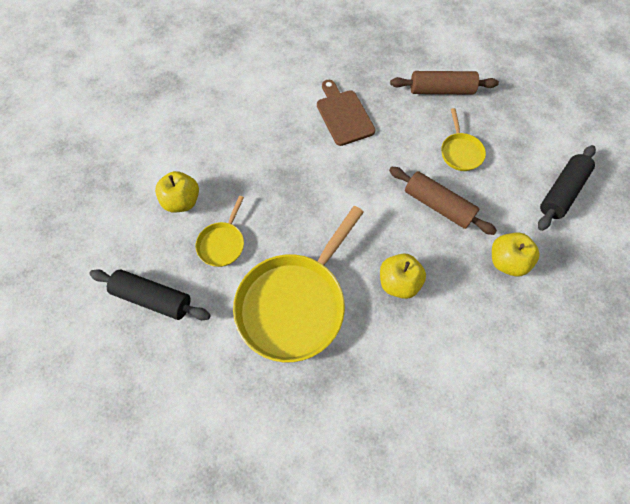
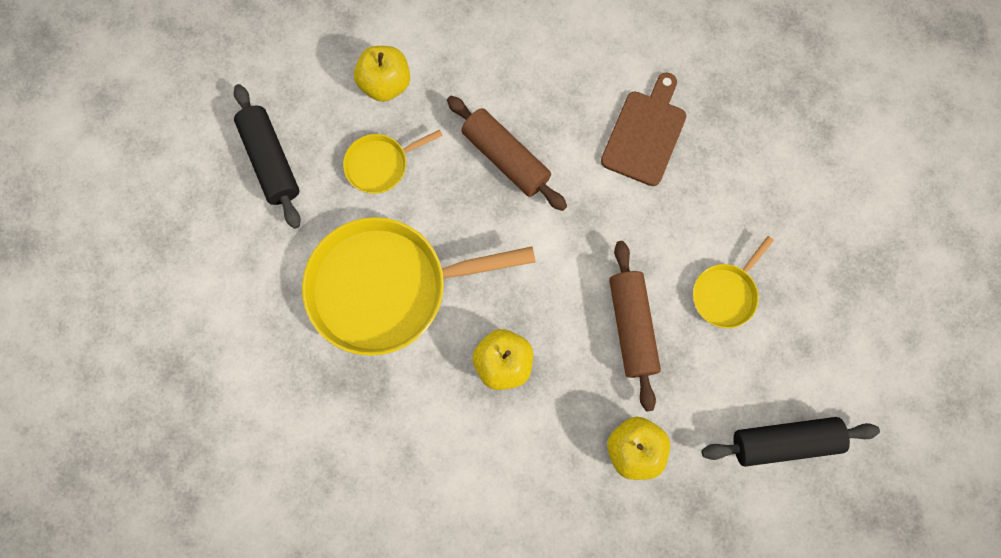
camera: 45 degrees right, 10 degrees up
(441, 90) = (791, 203): brown rolling pin -> brown rolling pin (505, 158)

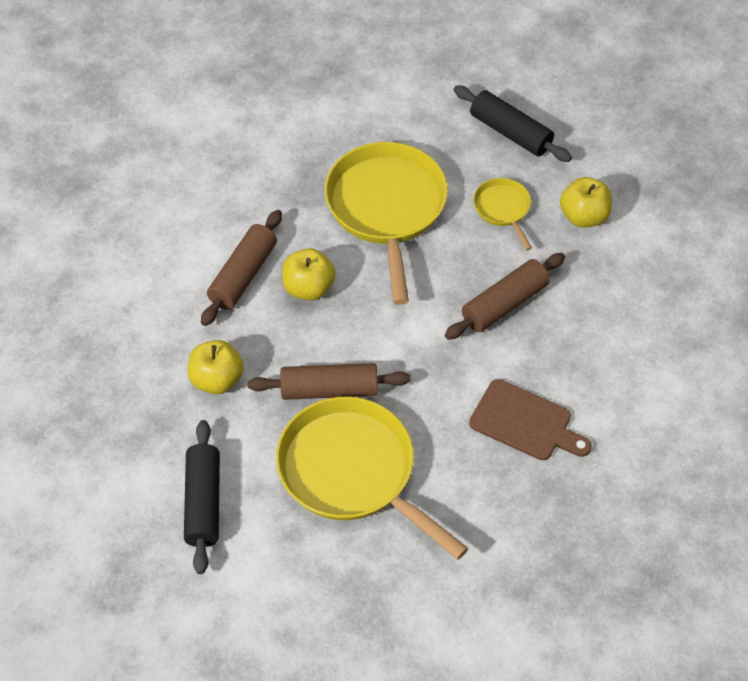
camera: 95 degrees right, 20 degrees down
(270, 161) = (510, 132): black rolling pin -> black rolling pin turned 60 degrees clockwise
(492, 439) = (243, 275): none -> brown rolling pin
(726, 294) = (353, 472): yellow pan -> yellow pan, size x2.13

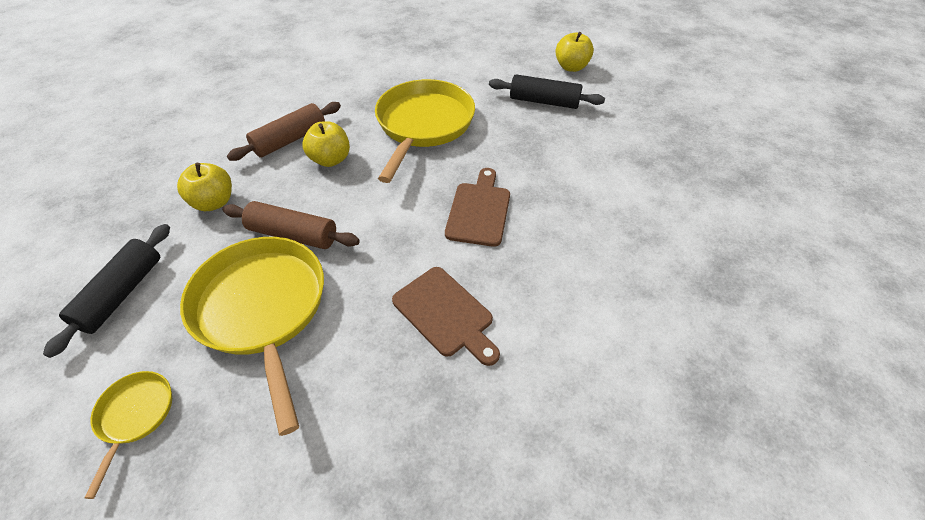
camera: 20 degrees right, 5 degrees down
(503, 209) = (513, 146): yellow pan -> yellow pan (135, 415)
(504, 304) = (479, 211): brown rolling pin -> brown cutting board
(510, 132) = (544, 101): black rolling pin -> black rolling pin turned 45 degrees counterclockwise
(584, 216) = (578, 166): yellow apple -> yellow apple (571, 67)

